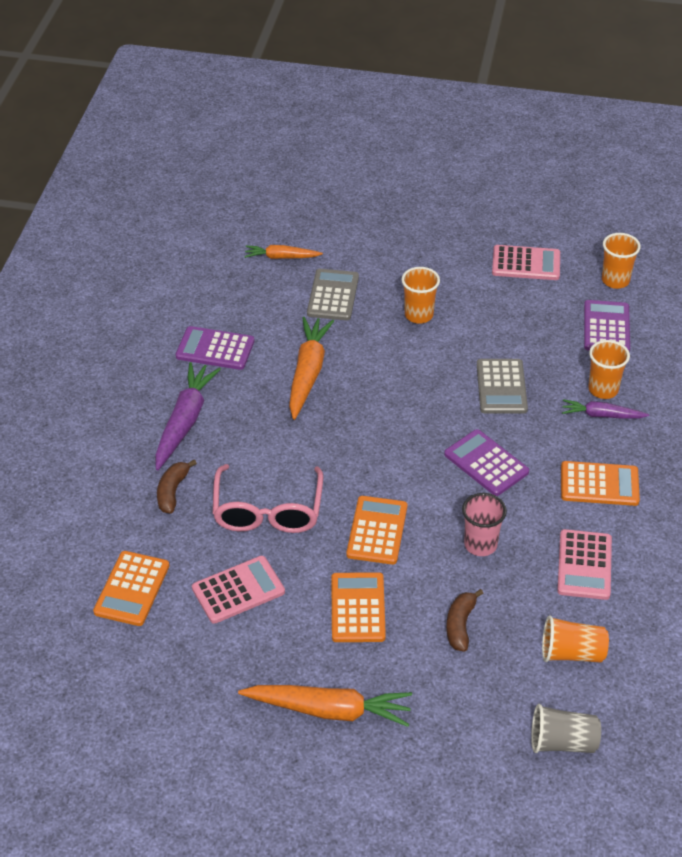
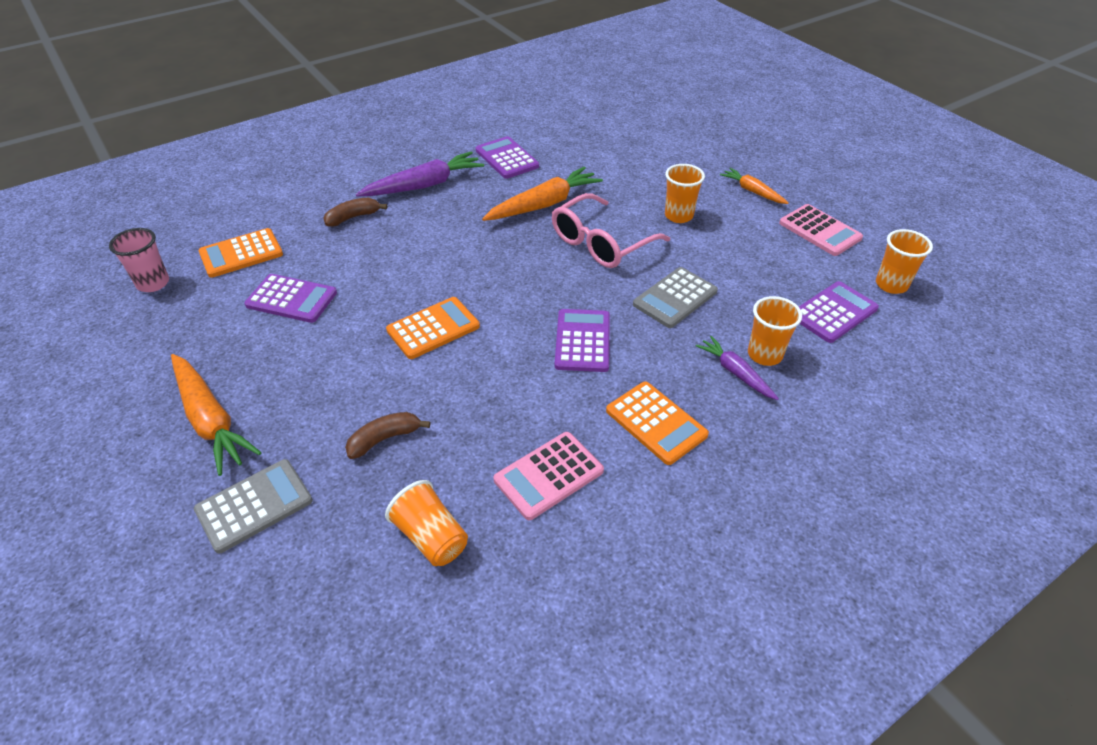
camera: 45 degrees right, 0 degrees up
(238, 590) = (291, 299): pink calculator -> purple calculator
(268, 511) = (386, 266): pink glasses -> pink glasses (601, 243)
(281, 257) = (630, 133): orange carrot -> orange carrot (752, 191)
(333, 295) = (632, 171): grey calculator -> grey calculator (254, 505)
(358, 608) = (339, 368): orange calculator -> none
(480, 545) = (490, 394): pink cup -> pink cup (153, 283)
(562, 742) = (310, 605): grey cup -> none

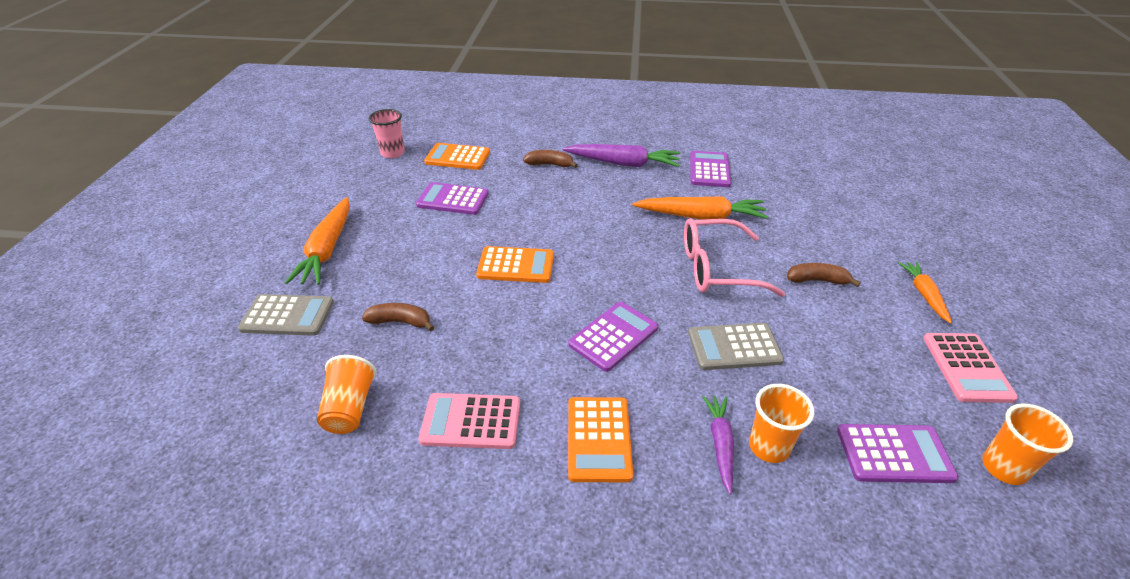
camera: 40 degrees right, 5 degrees down
(291, 299) = (453, 199): purple calculator -> purple calculator turned 135 degrees clockwise
(678, 216) = (817, 280): orange cup -> brown banana

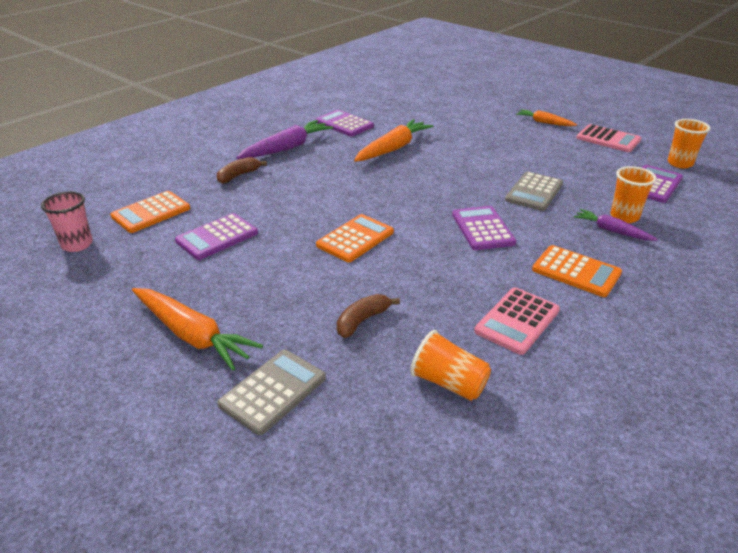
camera: 55 degrees left, 5 degrees down
(716, 268) = (454, 166): pink glasses -> none
(817, 280) = (501, 143): brown banana -> none

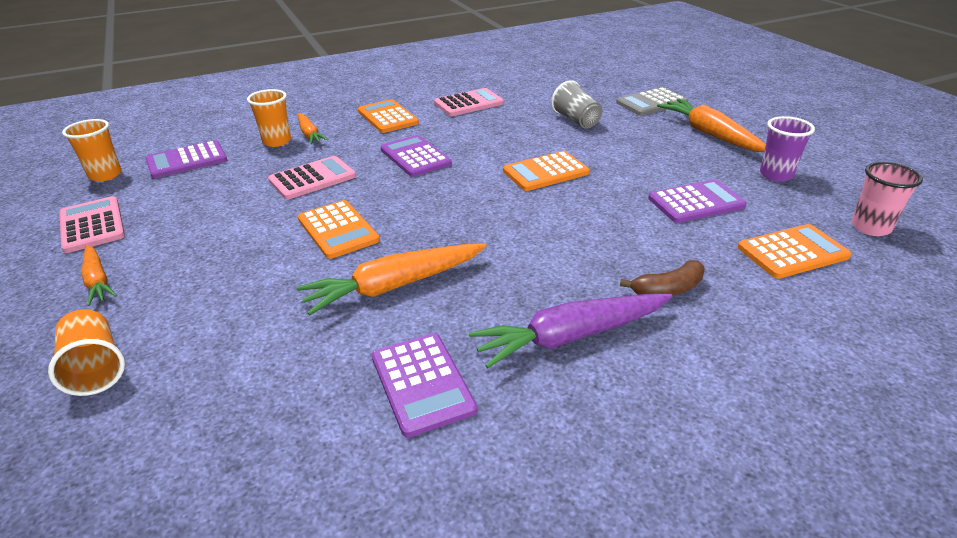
camera: 155 degrees left, 0 degrees up
(134, 285) = (776, 175): none -> purple cup
(362, 321) = (576, 120): brown banana -> grey cup
(449, 383) = (541, 90): orange cup -> orange cup (95, 368)
(462, 165) = (338, 230): none -> orange calculator
(482, 229) = (415, 157): purple calculator -> purple calculator turned 135 degrees clockwise
(534, 192) = (312, 178): grey calculator -> pink calculator
(611, 231) = (310, 134): purple carrot -> orange carrot

